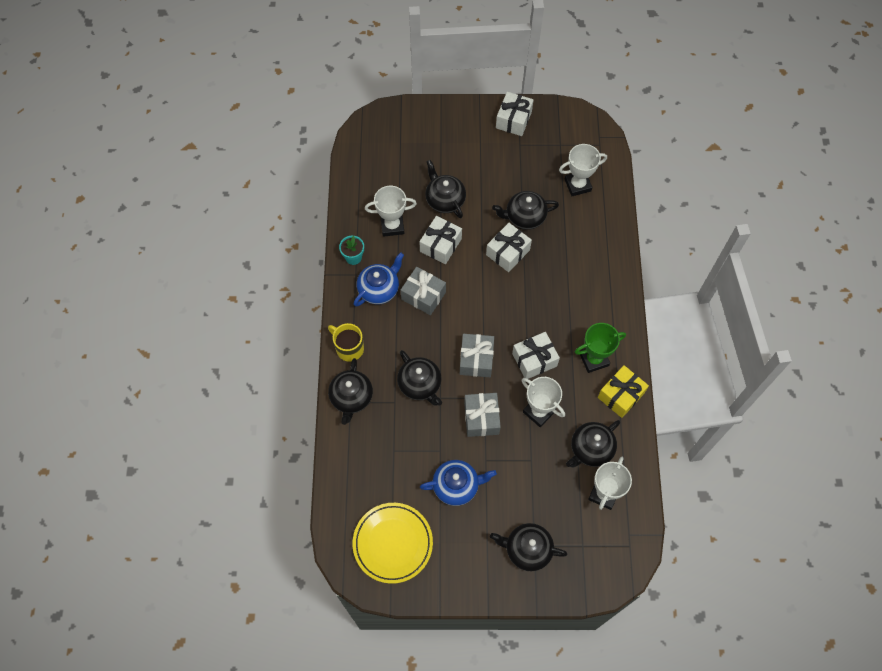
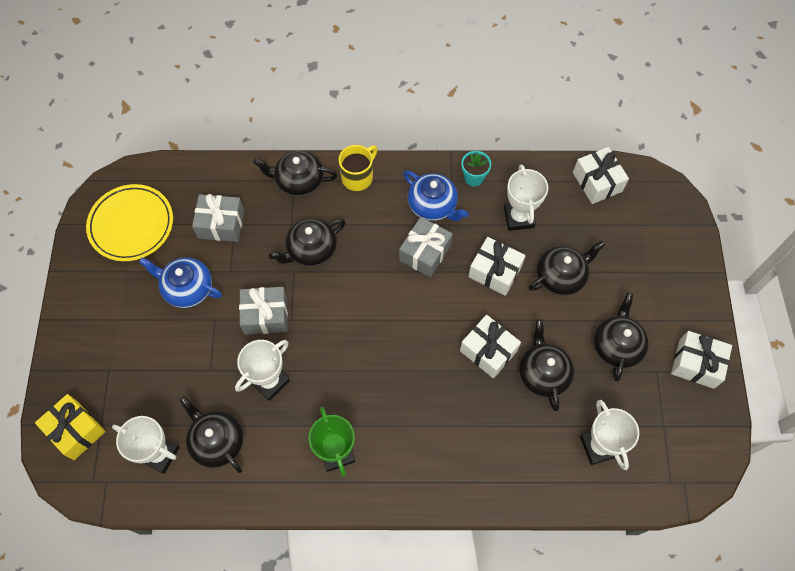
camera: 90 degrees right, 0 degrees up
(457, 486) = (187, 288): blue teapot -> blue teapot turned 120 degrees clockwise
(476, 359) = (340, 311): grey gift -> grey gift (221, 224)
(527, 549) = (105, 362): black teapot -> black teapot (616, 345)
(534, 360) = (338, 378): white gift -> white gift (597, 182)
(620, 395) = (285, 484): yellow gift -> yellow gift (76, 430)

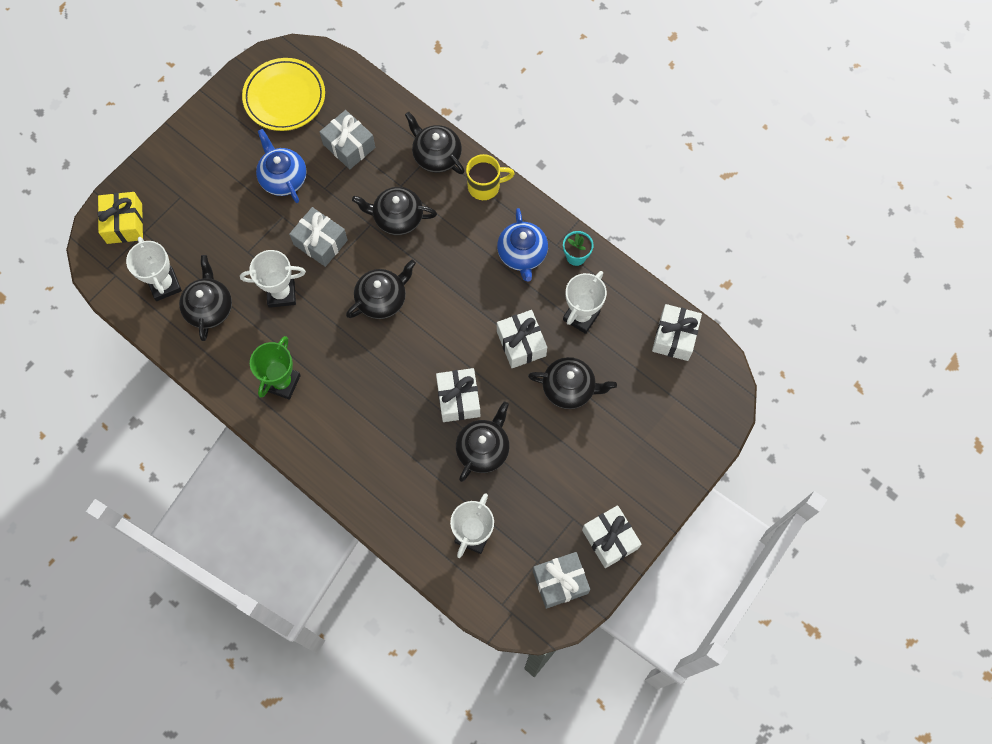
camera: 40 degrees right, 5 degrees up
(425, 253) = (481, 286): grey gift -> grey gift (560, 582)
(616, 345) = (560, 475): black teapot -> black teapot (382, 299)

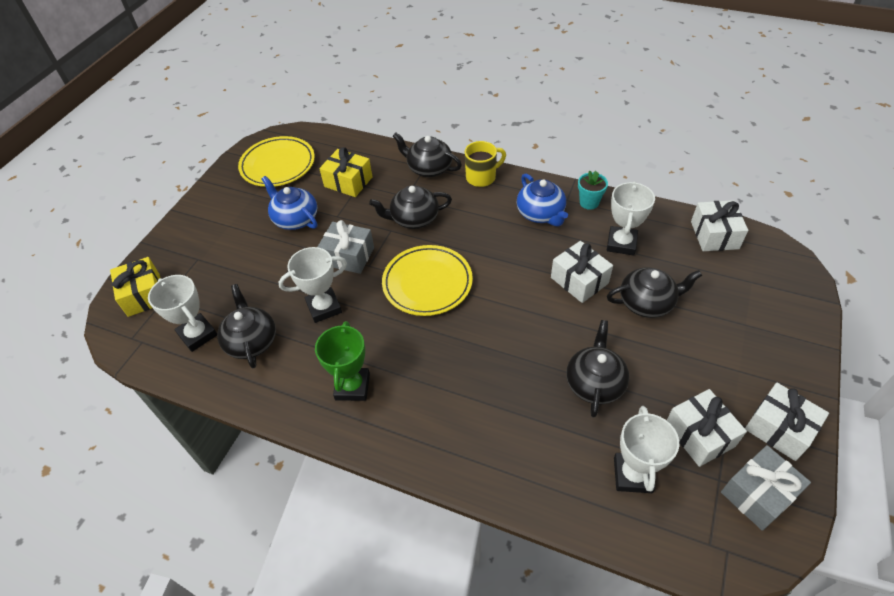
camera: 15 degrees left, 20 degrees down
(349, 146) = (348, 182): grey gift -> yellow gift
(382, 299) = (427, 283): black teapot -> yellow plate
(458, 399) = (544, 345): white gift -> white gift (699, 435)

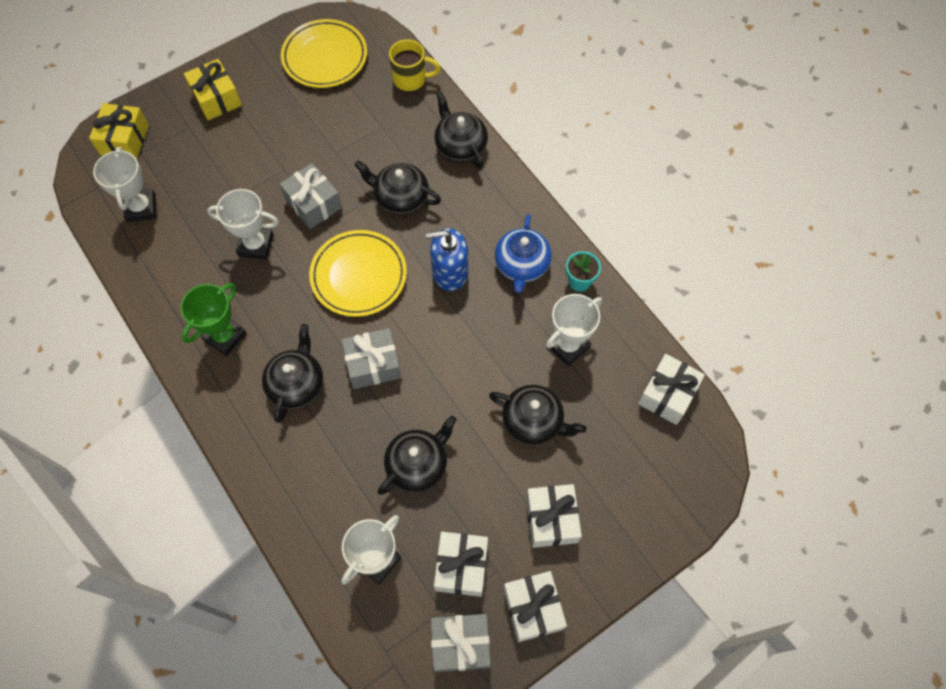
camera: 30 degrees right, 15 degrees up
(251, 341) = (178, 241): black teapot -> black teapot (297, 384)
(295, 219) = (297, 132): blue teapot -> none
(348, 182) = (374, 117): yellow gift -> yellow gift (216, 98)
(482, 177) = (502, 187): yellow mug -> yellow mug (411, 79)
(494, 245) = (450, 272): none -> blue soap dispenser
(494, 335) = (373, 364): none -> grey gift
(579, 280) = (493, 359): white gift -> white gift (551, 519)

